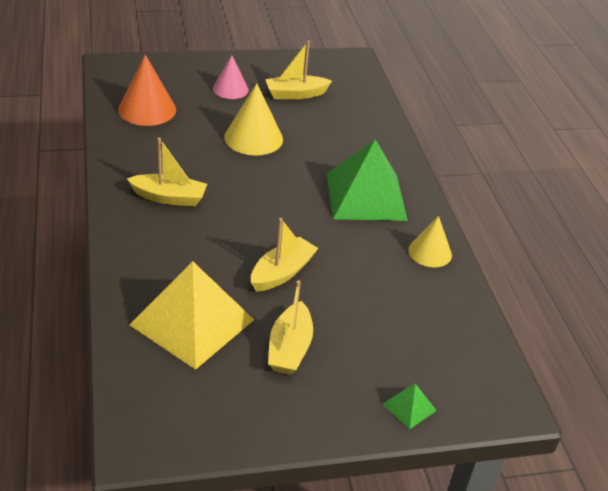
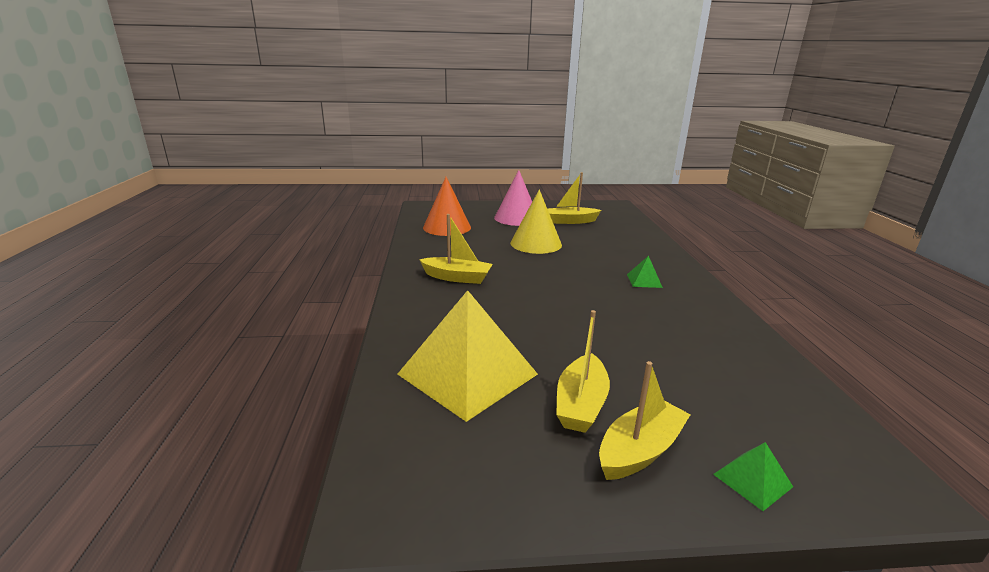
camera: 10 degrees right, 15 degrees down
(230, 89) = (516, 218): pink cone -> pink cone, size x1.53
(282, 273) = (567, 334): yellow boat -> yellow boat (640, 450)
(365, 196) = (644, 280): green pyramid -> green pyramid, size x0.41
(430, 252) = (722, 322): yellow cone -> none

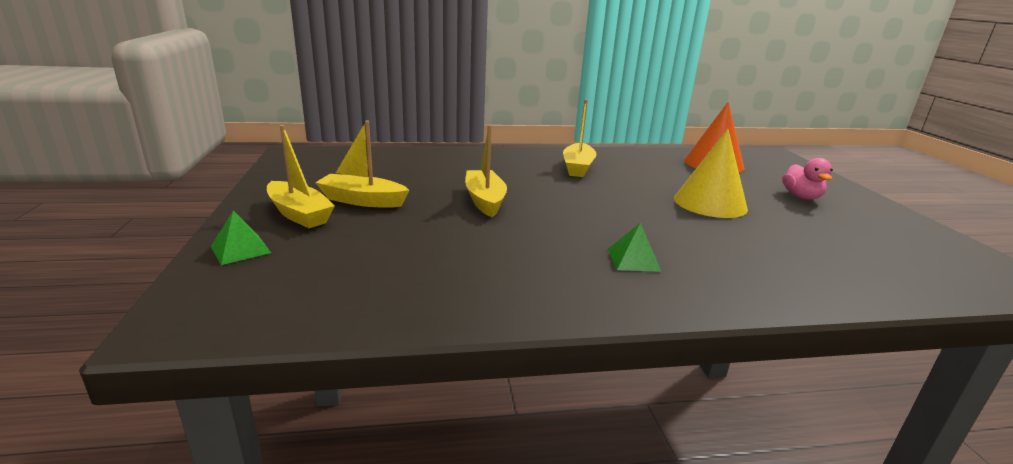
camera: 85 degrees right, 0 degrees up
(467, 374) = (410, 170): yellow pyramid -> none
(516, 218) = (801, 197): pink cone -> pink duck
(570, 221) = (843, 231): yellow boat -> yellow boat (485, 200)

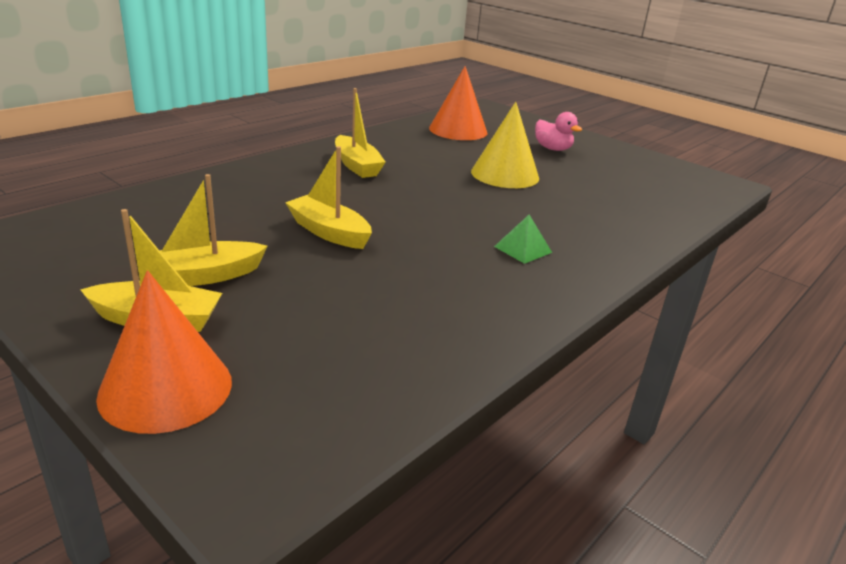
camera: 40 degrees left, 5 degrees up
(240, 249) = (166, 388): green pyramid -> orange cone

